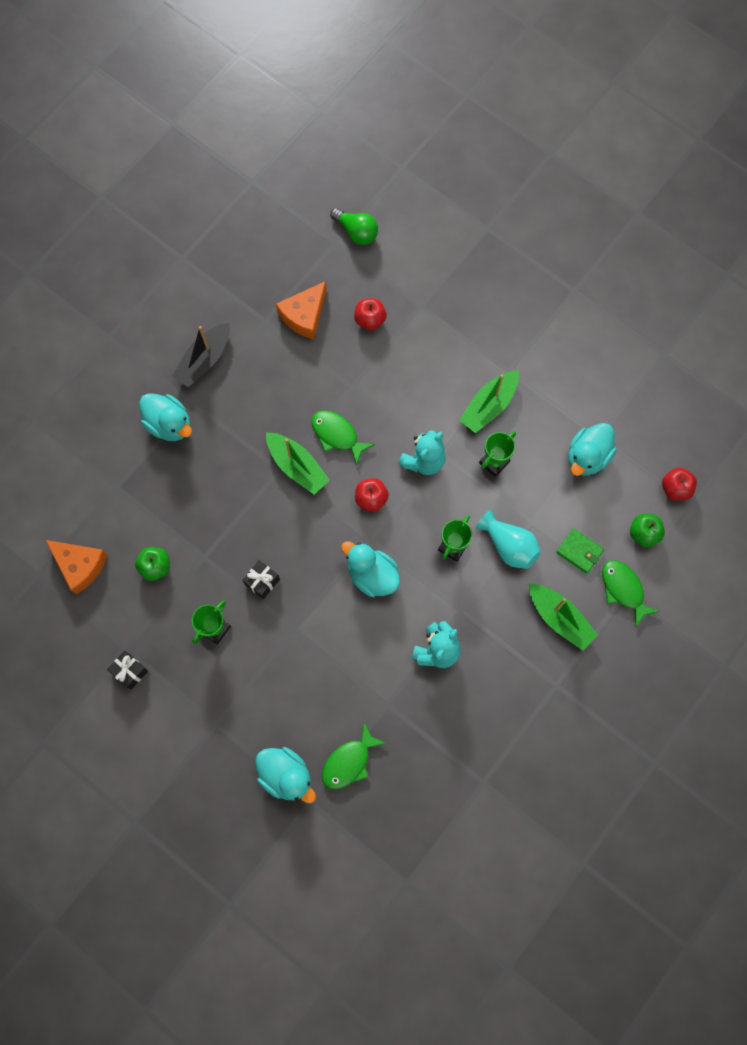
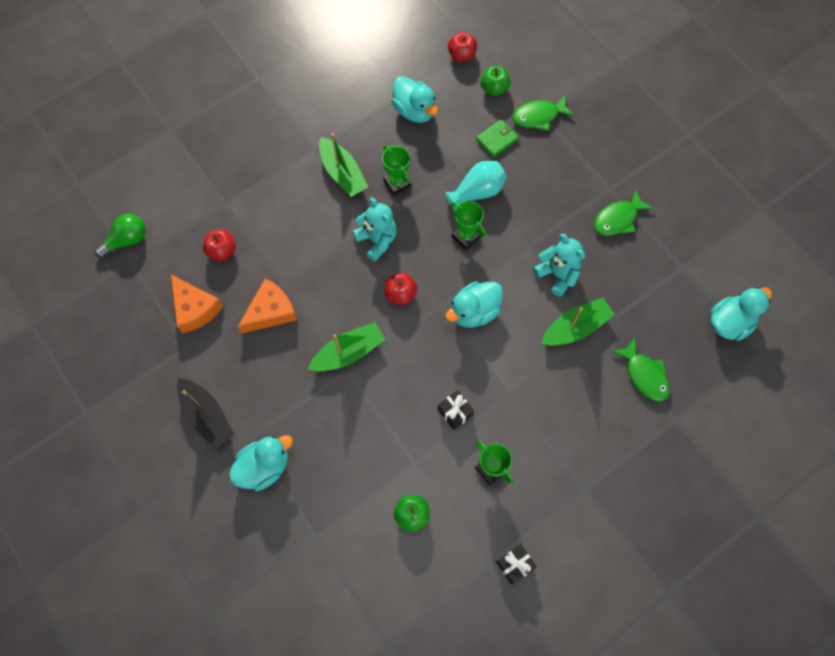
camera: 75 degrees left, 5 degrees down
(80, 565) = (389, 595): orange cheese -> orange cheese (271, 311)
(286, 775) = (647, 434): turquoise duck -> turquoise duck (729, 322)
(337, 435) = (328, 308): green fish -> green fish (617, 219)
(559, 618) = (552, 170): green boat -> green boat (575, 327)

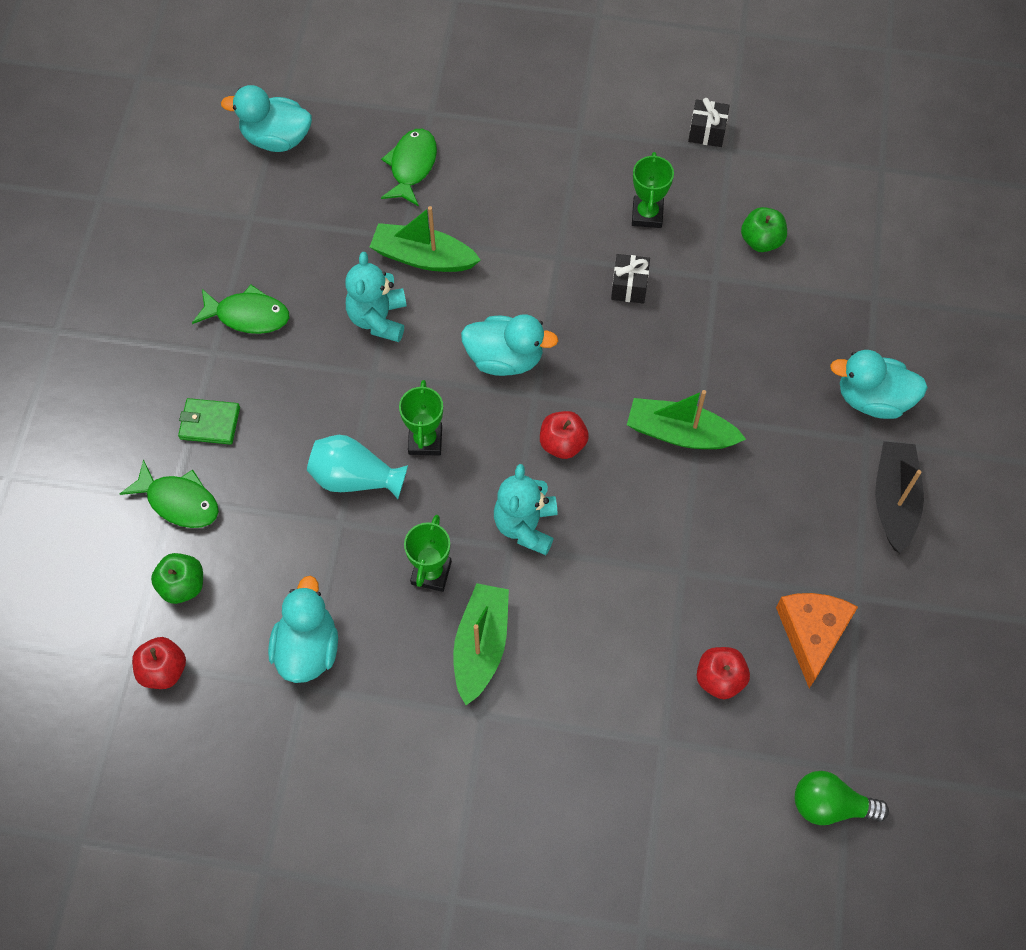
camera: 135 degrees left, 5 degrees down
(271, 311) = (725, 552): orange cheese -> none
(497, 139) = (259, 518): green wallet -> green wallet (210, 423)

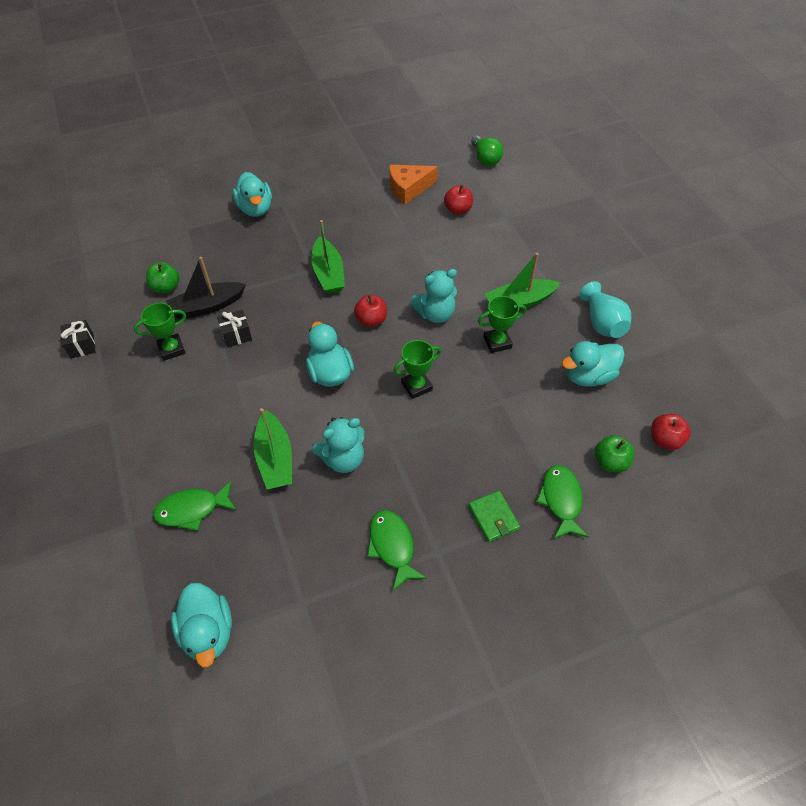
camera: 120 degrees left, 10 degrees down
(355, 478) = (468, 409): turquoise vase -> turquoise vase (602, 323)
(894, 500) = (313, 184): black boat -> black boat (207, 306)

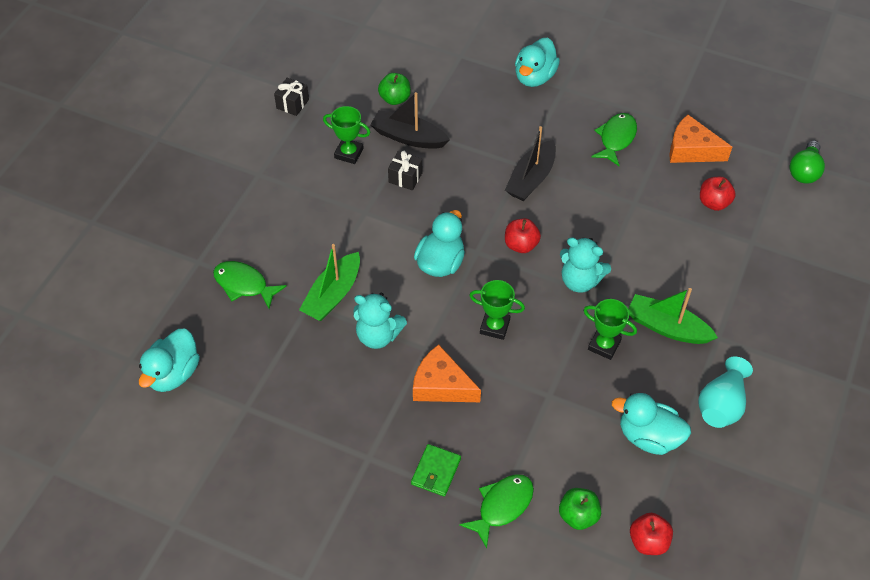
camera: 45 degrees right, 0 degrees up
(328, 273) = (531, 179): green boat -> black boat
(392, 546) = (343, 426): green fish -> green fish (616, 139)
(427, 455) = (441, 385): none -> orange cheese

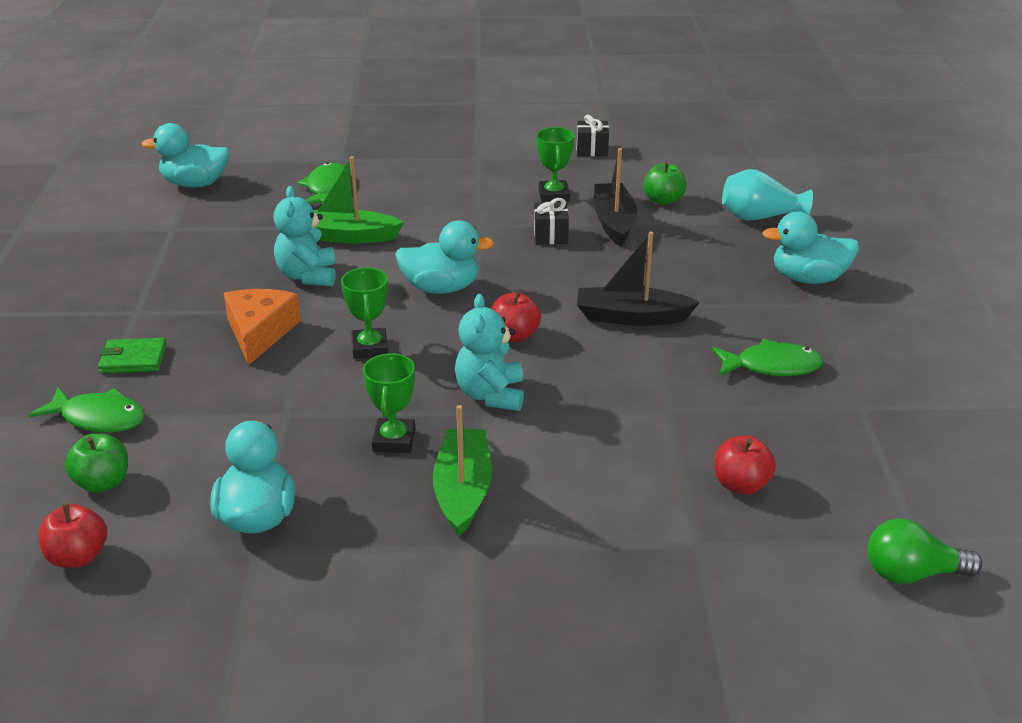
camera: 65 degrees right, 20 degrees down
(691, 150) = (825, 439): orange cheese -> none
(721, 405) = (350, 578): turquoise vase -> turquoise vase (759, 217)

